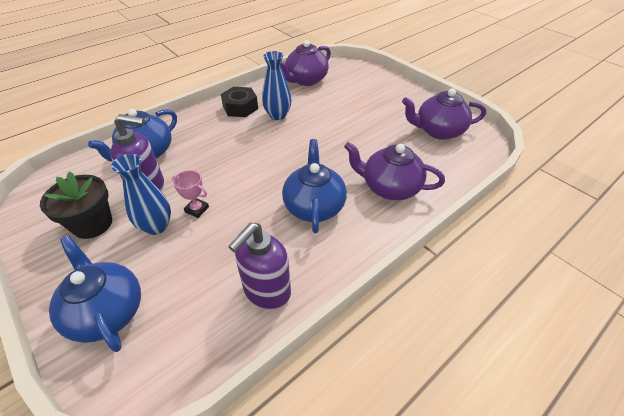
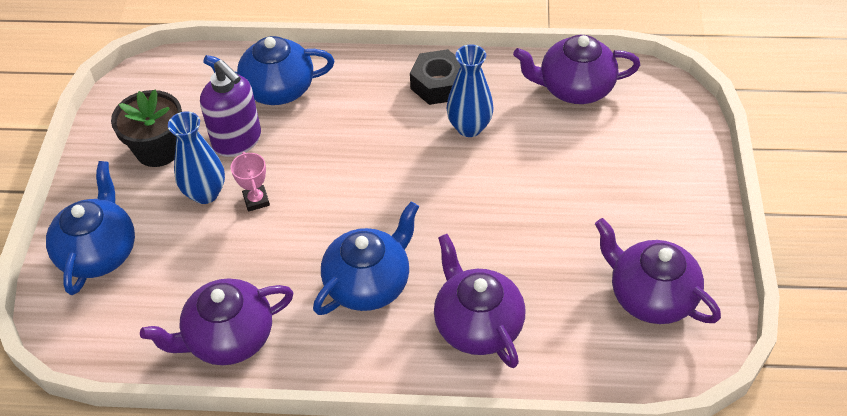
camera: 45 degrees right, 5 degrees up
(266, 292) = (228, 338): purple soap dispenser -> purple teapot

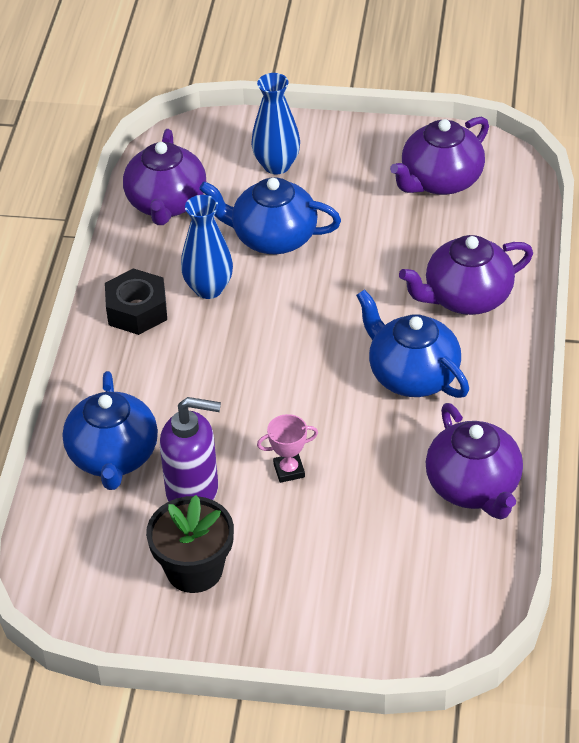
camera: 85 degrees left, 5 degrees down
(99, 252) = (350, 614): blue teapot -> blue teapot (273, 237)
(205, 193) = (272, 518): blue vase -> blue vase (276, 165)
(237, 141) = (193, 491): purple soap dispenser -> purple soap dispenser turned 45 degrees clockwise

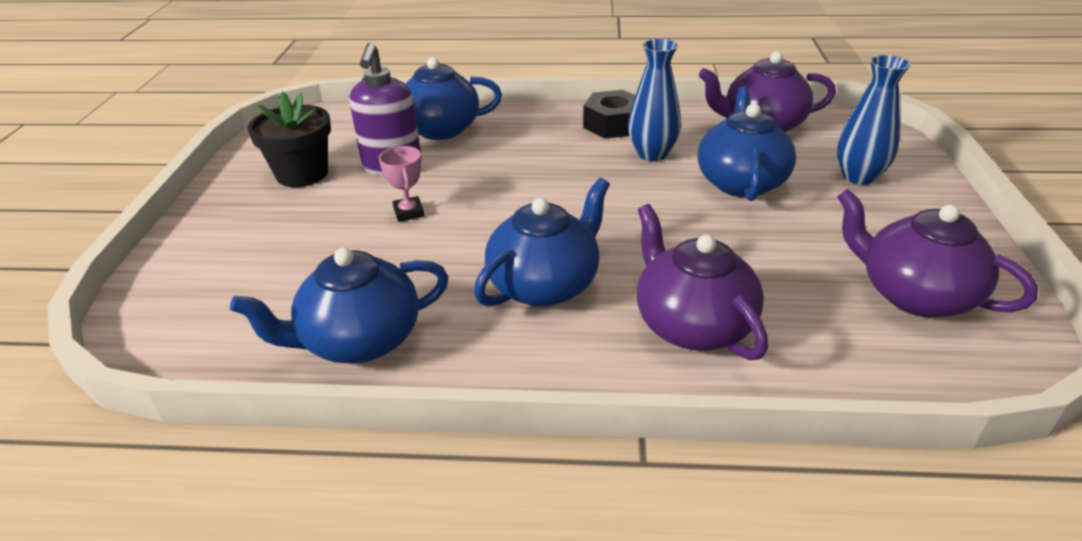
camera: 85 degrees right, 10 degrees down
(474, 487) = (359, 340): purple teapot -> blue teapot

